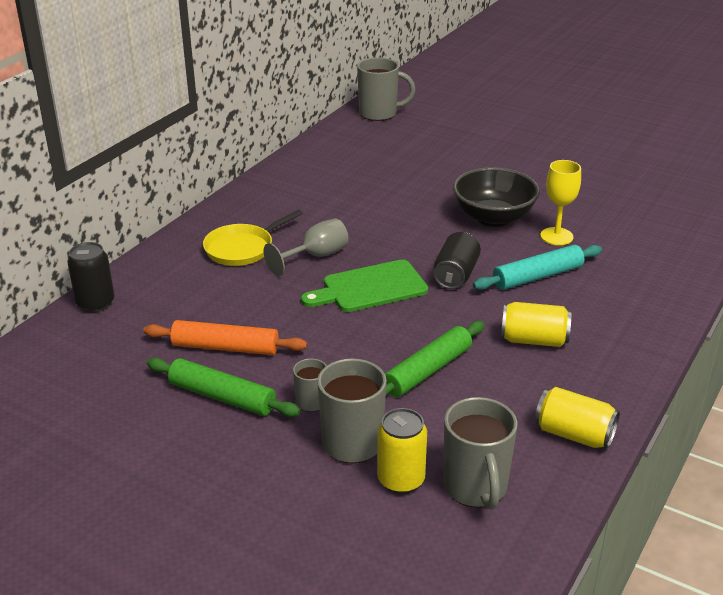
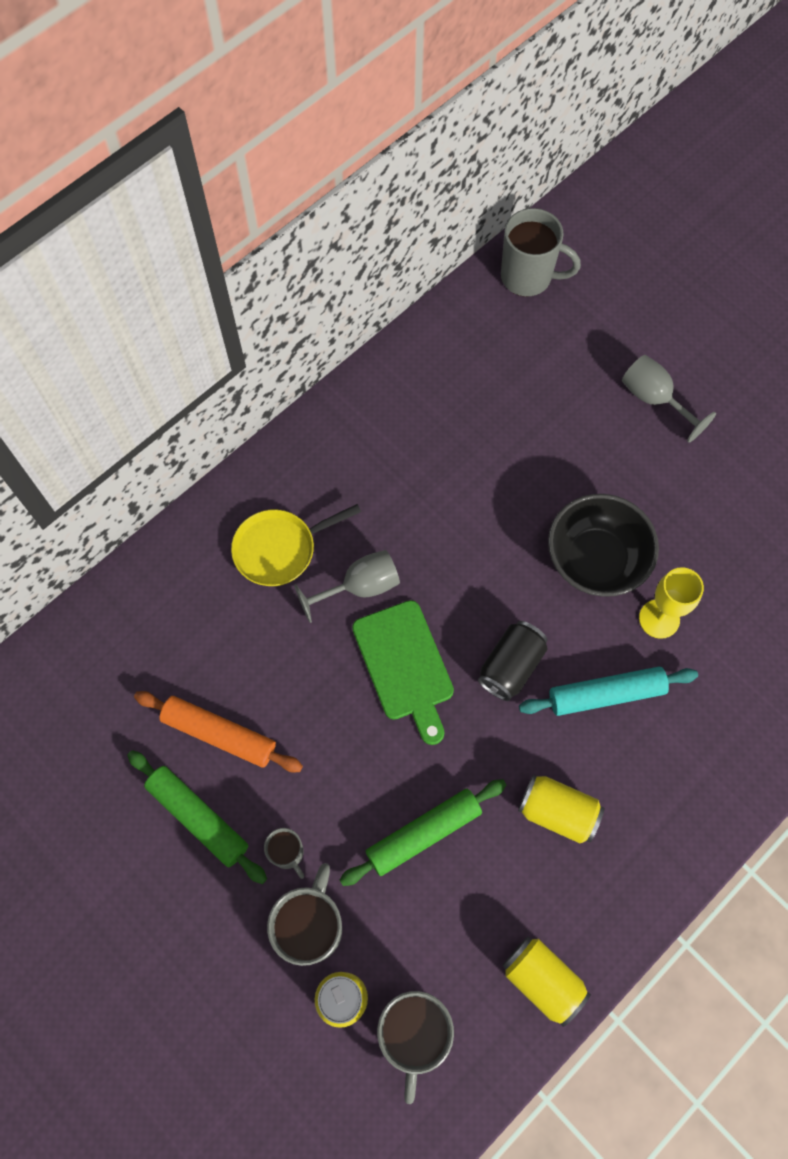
camera: 15 degrees right, 35 degrees up
(95, 303) = (97, 616): black can -> none
(370, 288) = (405, 665): green cutting board -> green cutting board turned 105 degrees counterclockwise
(495, 148) = (654, 399): none -> grey goblet

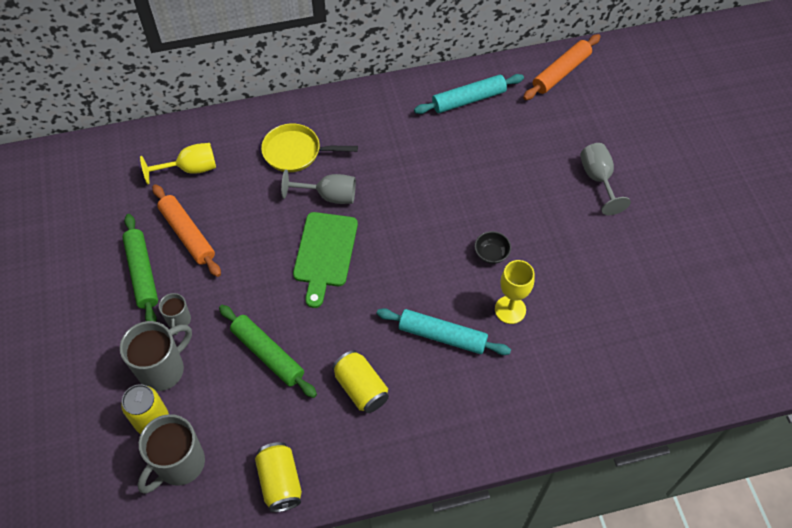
camera: 30 degrees right, 10 degrees down
(161, 644) = (190, 169): none -> yellow goblet
(423, 833) = (268, 354): green rolling pin -> green rolling pin turned 45 degrees clockwise
(443, 369) = (468, 100): none -> turquoise rolling pin
(511, 666) = (391, 287): black can -> none
(528, 277) = (561, 72): grey mug -> orange rolling pin
(595, 560) = (491, 254): black bowl -> black bowl, size x0.45

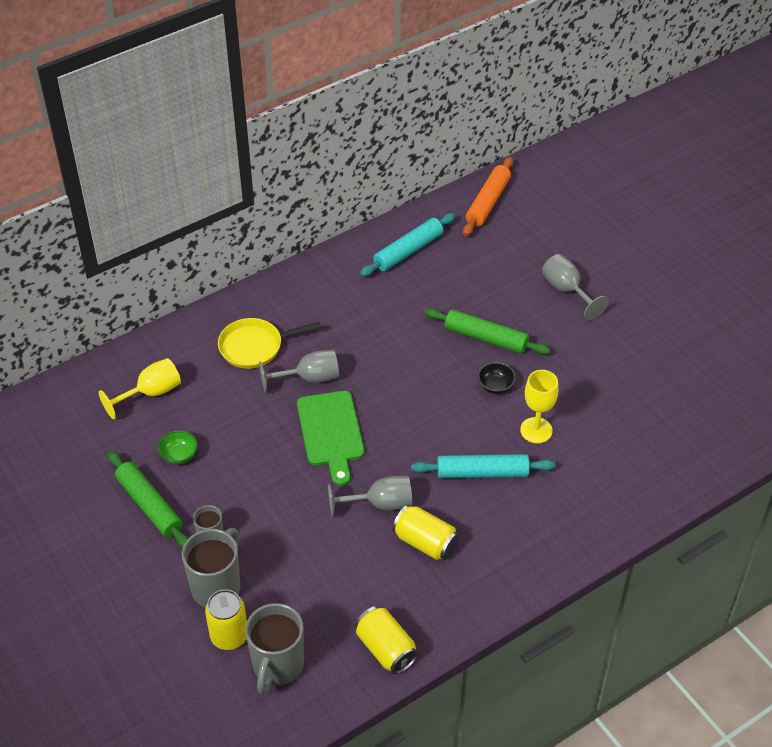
camera: 20 degrees left, 10 degrees down
(187, 234) = (179, 455): orange rolling pin -> green bowl
(268, 354) = (318, 541): green rolling pin -> green rolling pin (486, 338)
(337, 337) = (380, 504): none -> grey goblet

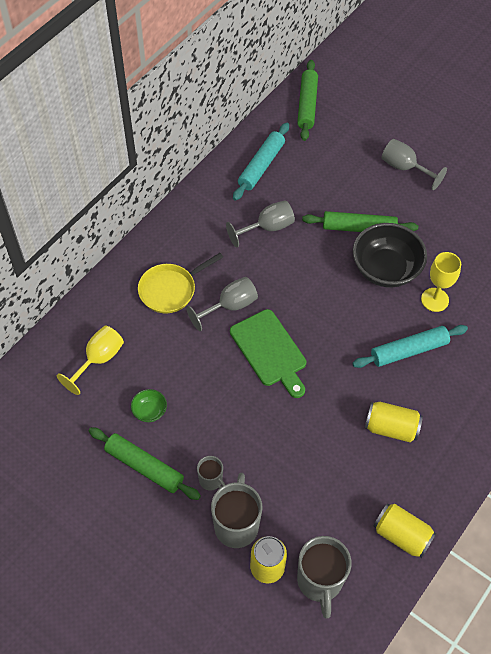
camera: 20 degrees left, 10 degrees up
(380, 504) = (339, 404): grey goblet -> grey goblet (267, 228)
(488, 202) = (307, 105): orange rolling pin -> green rolling pin
(495, 386) = (385, 269): black bowl -> black bowl, size x2.23

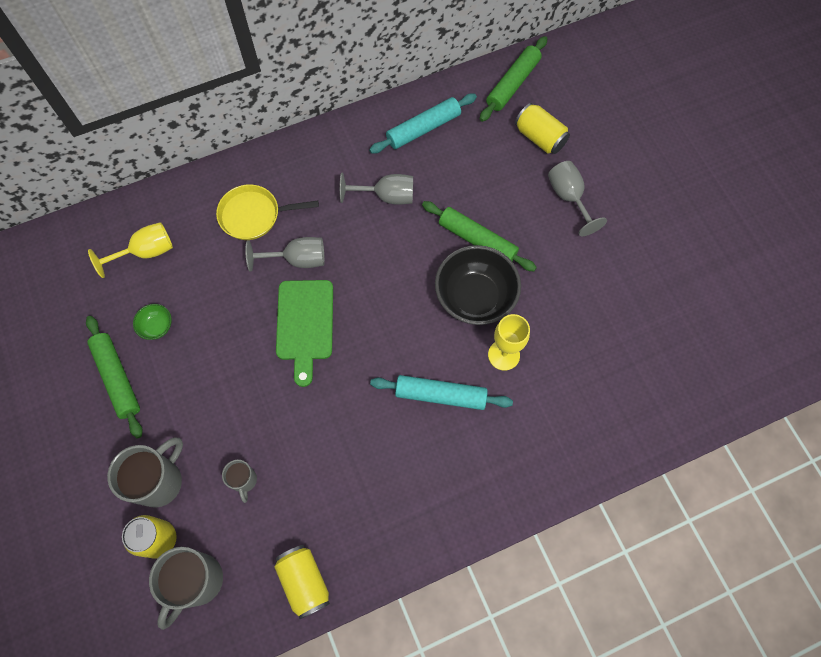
camera: 30 degrees right, 10 degrees up
(211, 480) = (166, 425): grey mug -> grey mug (244, 481)
(391, 428) = (368, 466): yellow can -> yellow can (539, 137)

